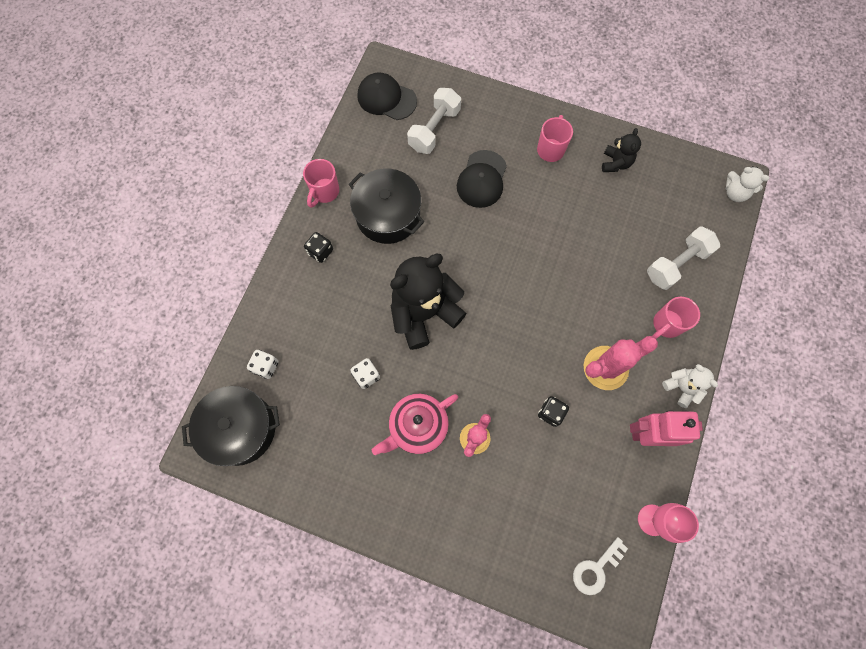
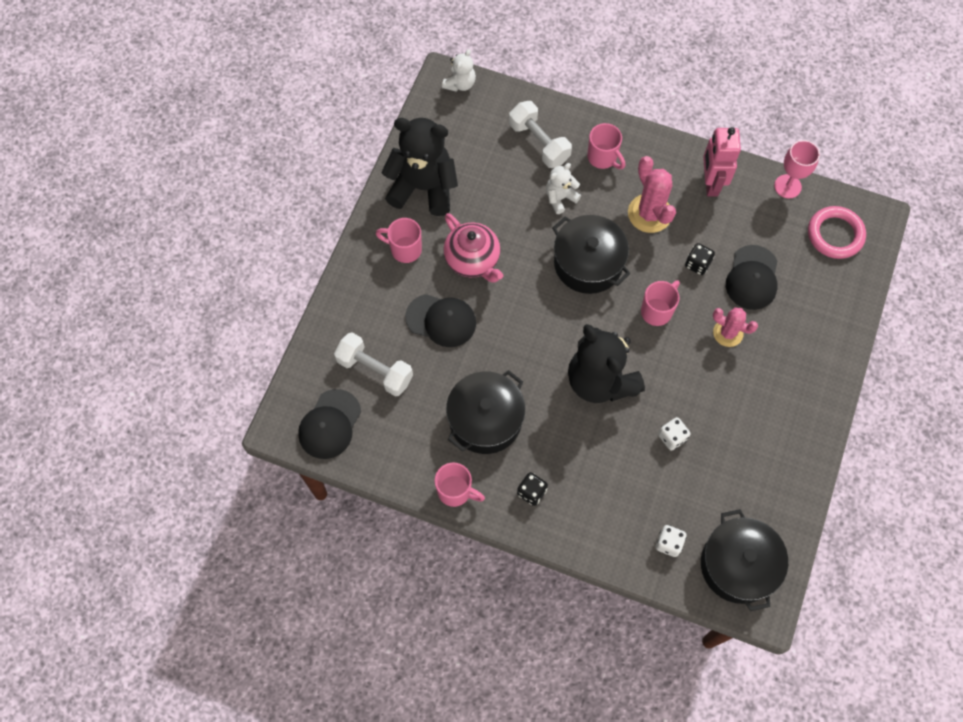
camera: 90 degrees left, 5 degrees down
(417, 427) = (721, 386): pink teapot -> pink teapot (473, 260)
(497, 369) = (657, 311): none -> pink mug
(538, 469) = (752, 278): none -> black cap
(545, 306) = (588, 263): none -> black pot
(596, 569) = (835, 234): white key -> pink ring
(615, 163) = (423, 188): black teddy bear -> black teddy bear, size x2.04
(681, 387) = (665, 151): white teddy bear -> white teddy bear (560, 198)

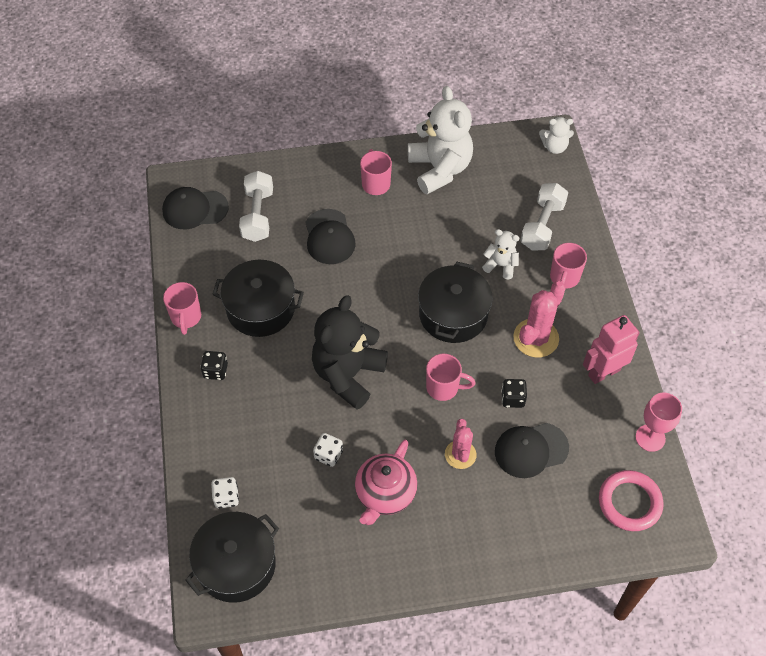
camera: 60 degrees right, 10 degrees down
(423, 188) = (439, 169): black teddy bear -> white teddy bear
(473, 260) = (398, 232): pink teapot -> pink teapot (385, 494)

